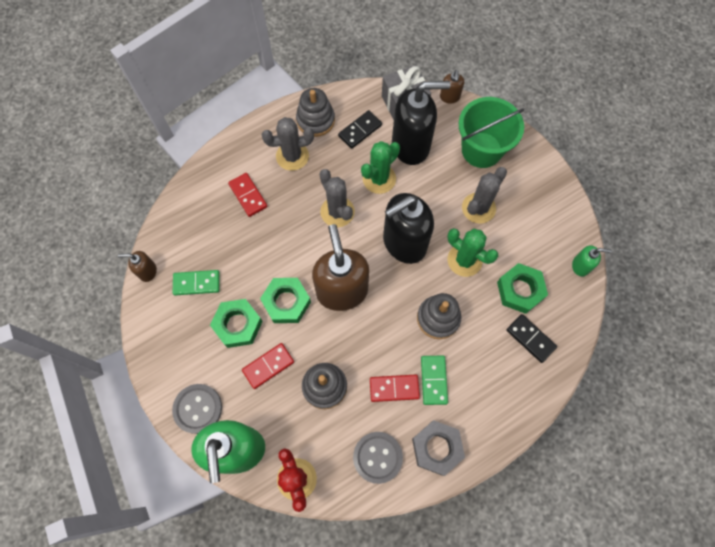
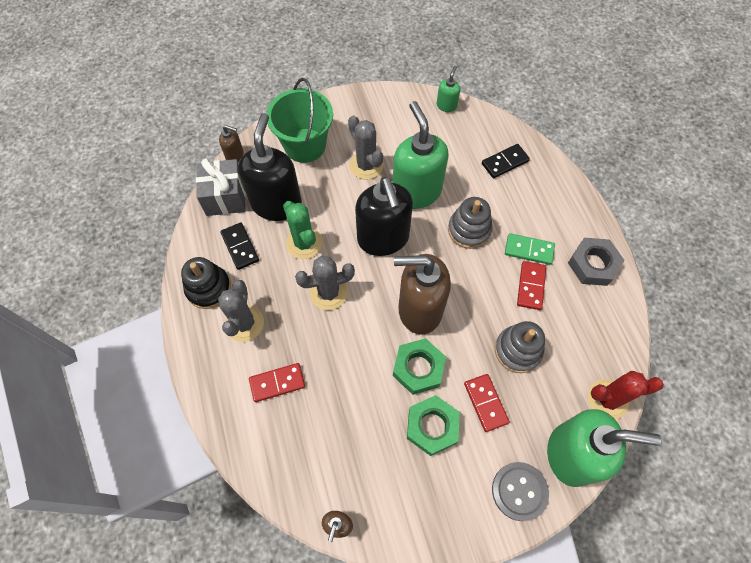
camera: 75 degrees left, 5 degrees down
(197, 283) = (370, 465): green domino -> none
(315, 120) = (208, 288): grey stacking toy -> black stacking toy
(377, 457) = (595, 318): grey button -> none
(464, 260) = (416, 192): green cactus -> green soap dispenser
(520, 290) = (457, 157): green nut -> none

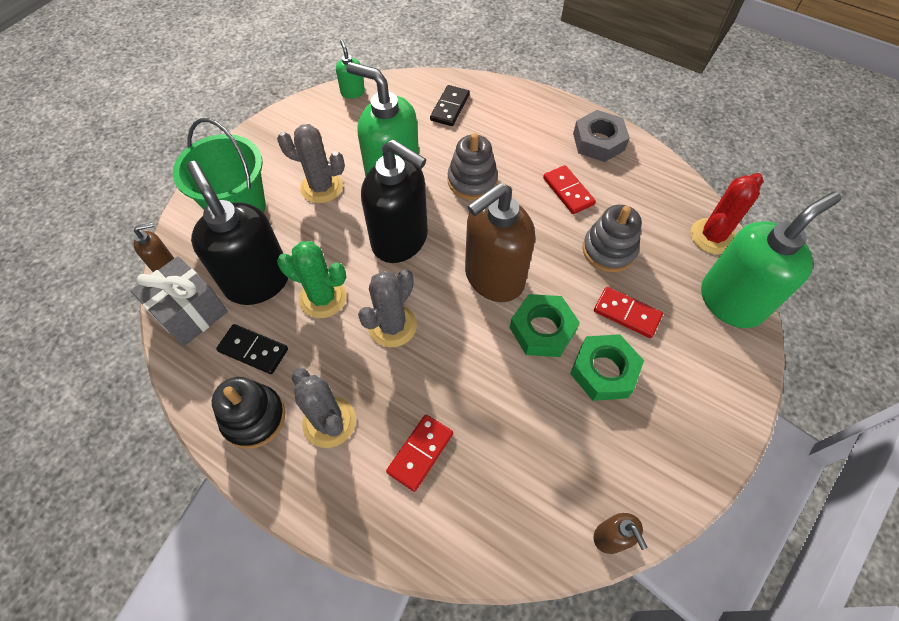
camera: 40 degrees left, 5 degrees down
(519, 491) = (725, 365): grey button -> none
(529, 250) = (538, 164): green domino -> none

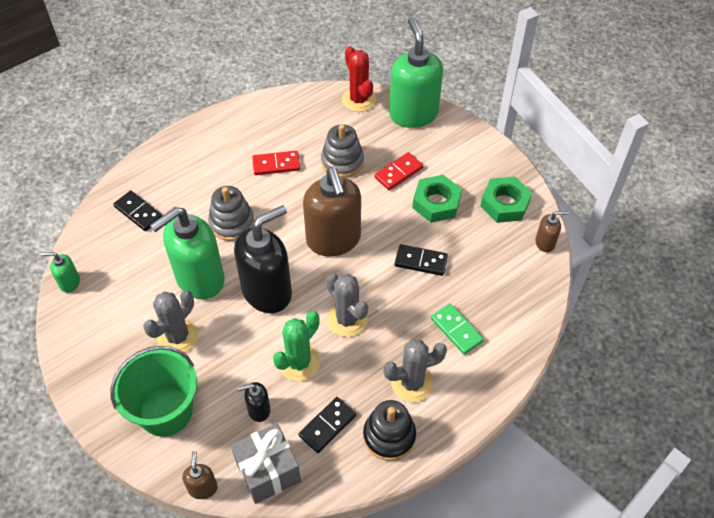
camera: 70 degrees left, 5 degrees down
(258, 281) = (258, 410): black soap dispenser -> black soap dispenser, size x0.45
(420, 453) = (456, 330): red domino -> green domino
(505, 380) = (421, 261): none -> black domino
(542, 330) = (390, 225): green nut -> green nut (504, 204)
(598, 141) = (237, 126): grey nut -> none

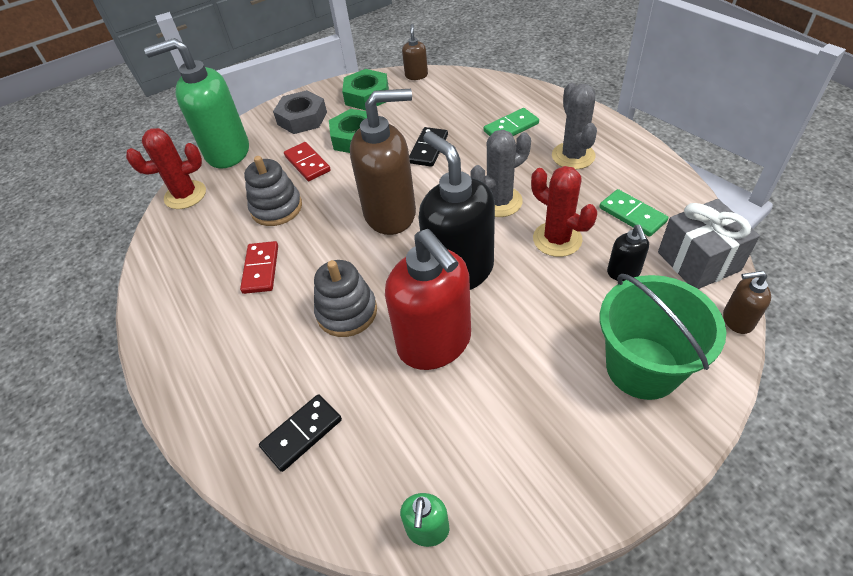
camera: 80 degrees left, 5 degrees down
(177, 337) = (527, 362): grey cactus -> none
(199, 279) = (435, 343): green soap dispenser -> red soap dispenser
(299, 362) = (557, 239): green cactus -> red cactus
(327, 425) = (632, 215): black domino -> green domino
(389, 436) = (634, 171): black stacking toy -> none
(465, 158) = (302, 118): none -> grey nut

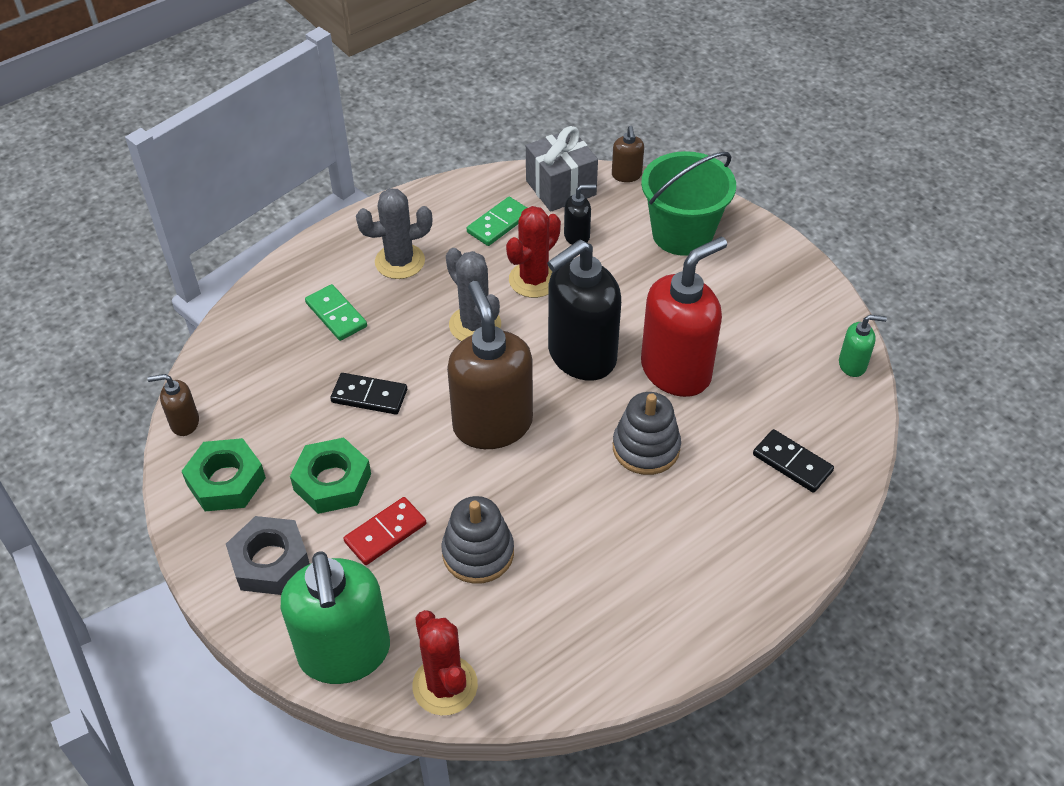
camera: 100 degrees left, 0 degrees up
(261, 269) = (589, 546): red domino -> none

